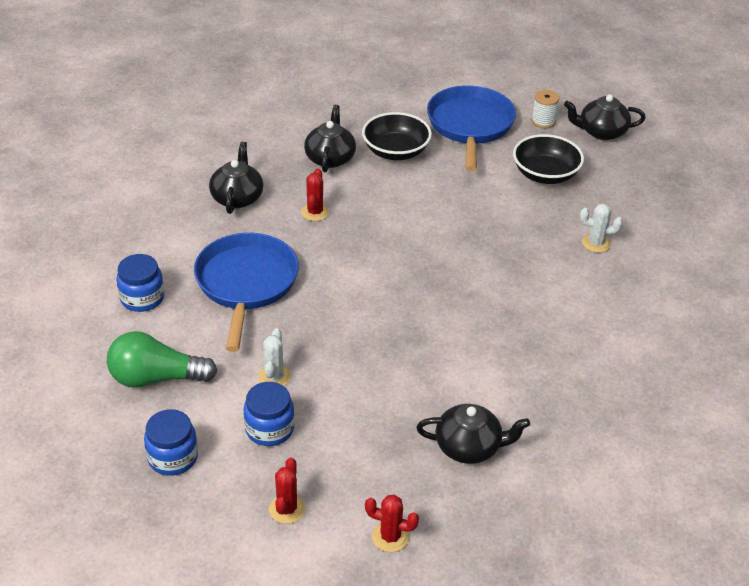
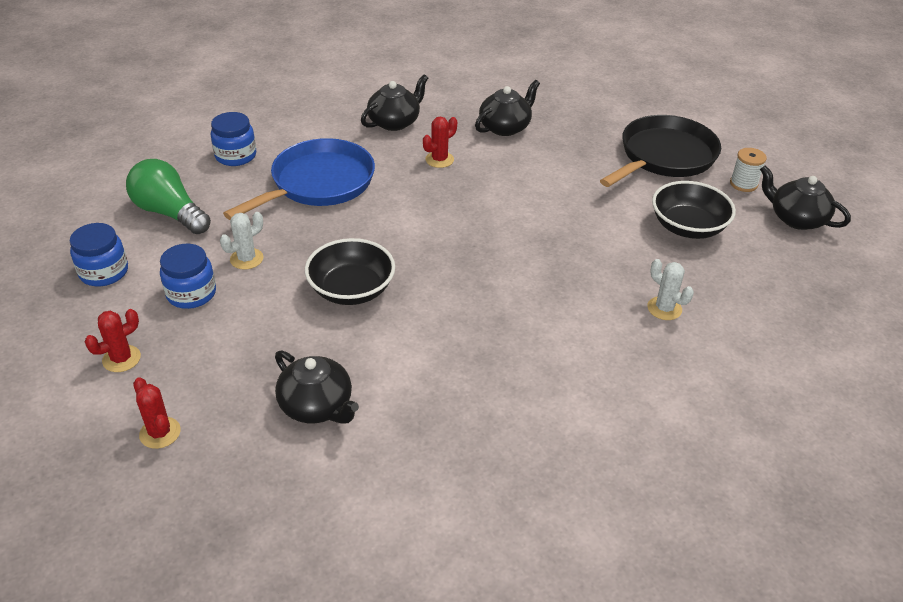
camera: 40 degrees right, 0 degrees up
(396, 151) = (568, 147): black bowl -> black bowl (351, 290)
(470, 126) = (664, 157): blue pan -> black pan

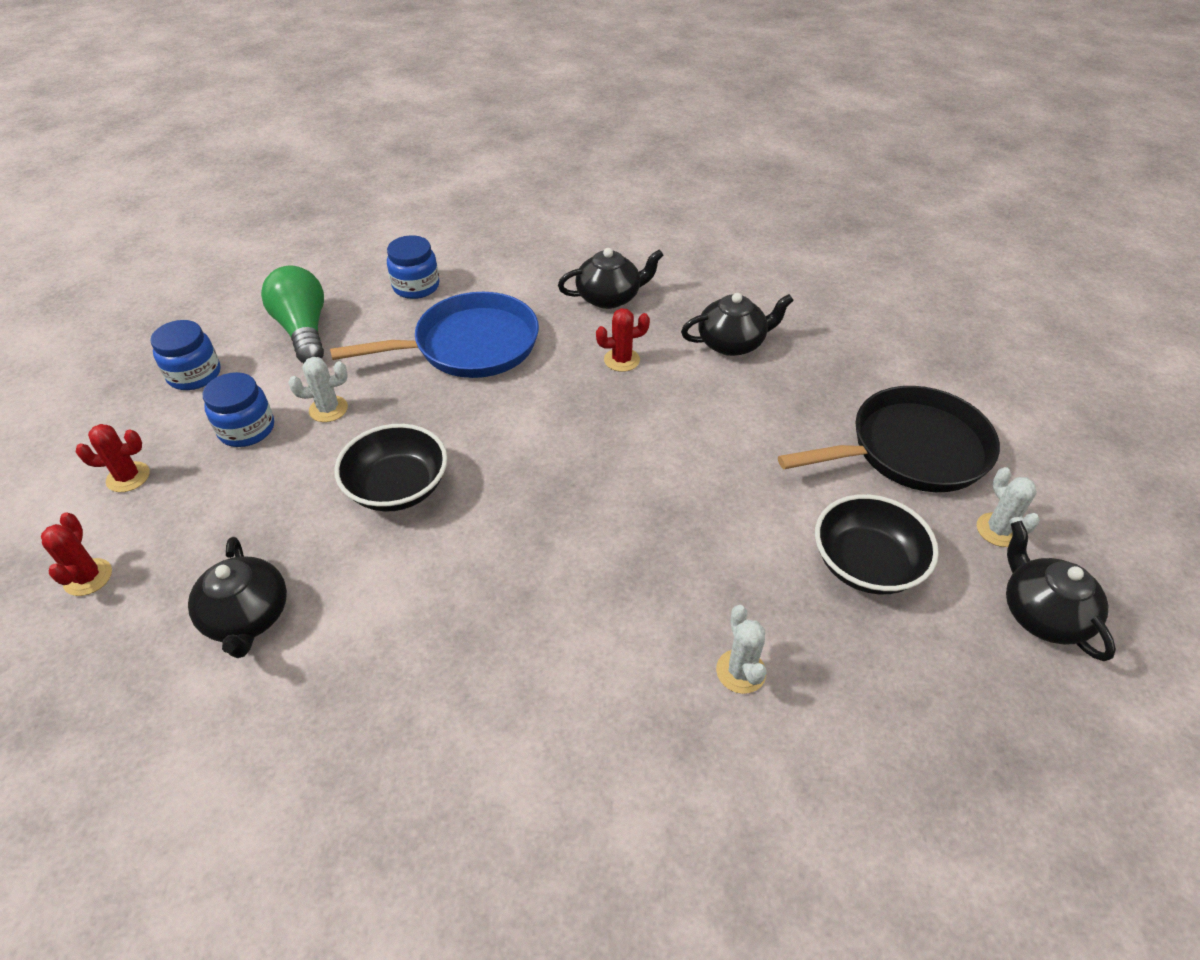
camera: 30 degrees right, 5 degrees up
(743, 184) = (998, 530): white spool -> white cactus

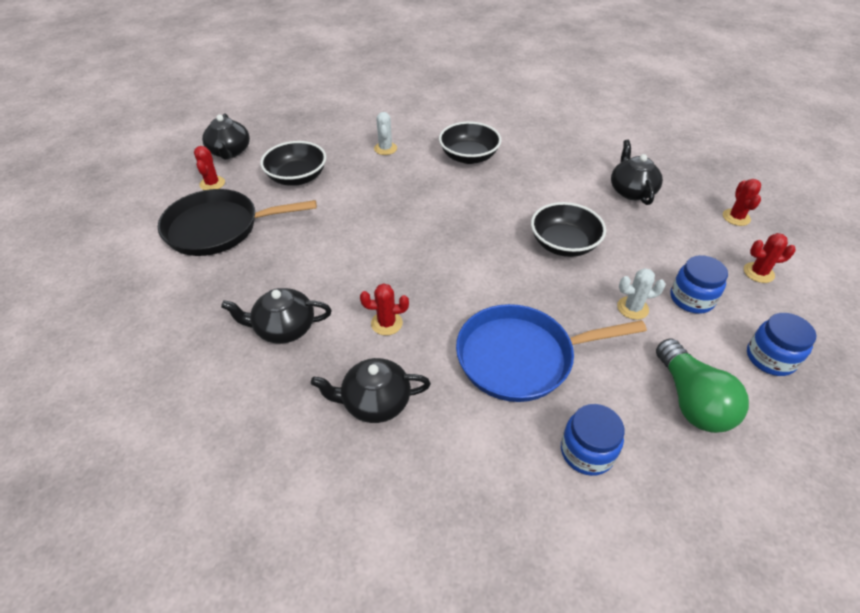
camera: 170 degrees left, 0 degrees up
(560, 671) = (469, 156): none -> black bowl
(998, 530) = (212, 183): white cactus -> red cactus

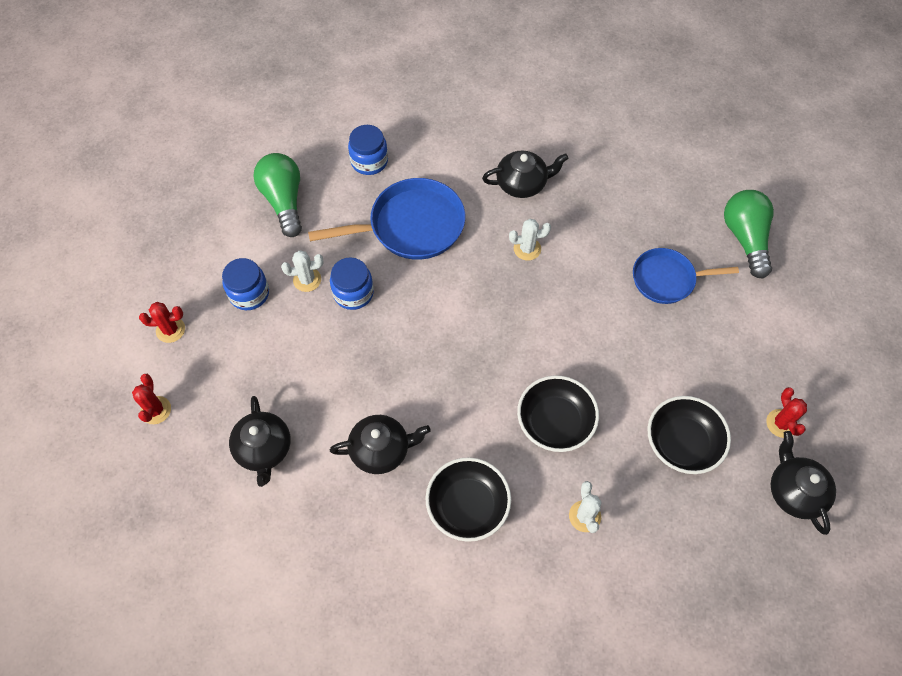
camera: 175 degrees right, 15 degrees up
(138, 318) = (745, 238): none -> green light bulb
(218, 228) = (733, 350): black pan -> none
(247, 285) = (667, 279): none -> blue pan
(284, 328) = (614, 238): black teapot -> black teapot (381, 450)
(386, 323) = (527, 249): red cactus -> white cactus
(563, 244) = (359, 354): black bowl -> black bowl (555, 422)
(770, 358) = (206, 239): blue jar -> blue jar (353, 293)

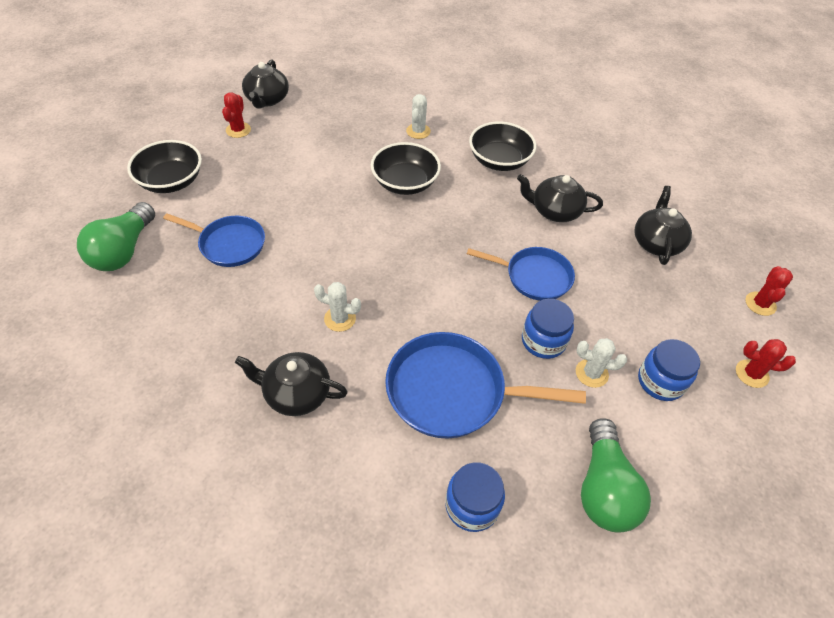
camera: 160 degrees left, 10 degrees down
(379, 355) = (534, 277): none -> blue pan
(682, 443) = (319, 143): black bowl -> black bowl (171, 181)

